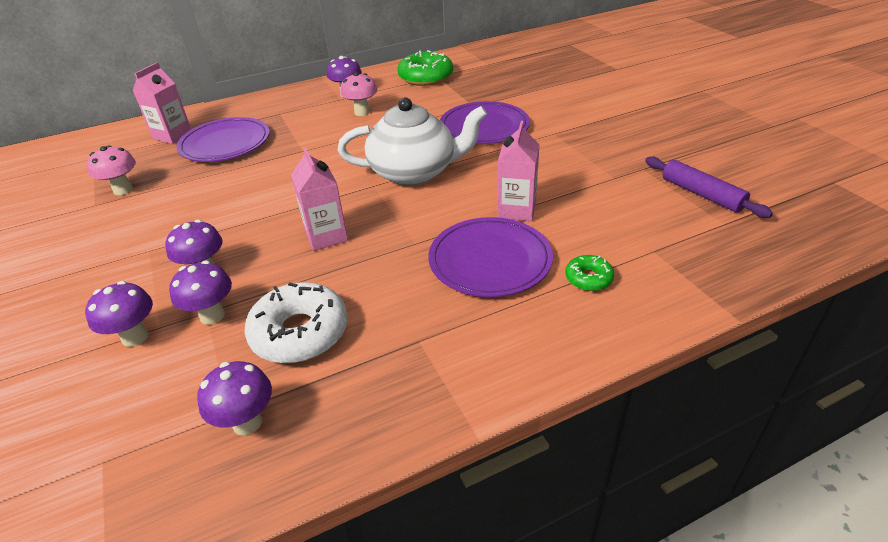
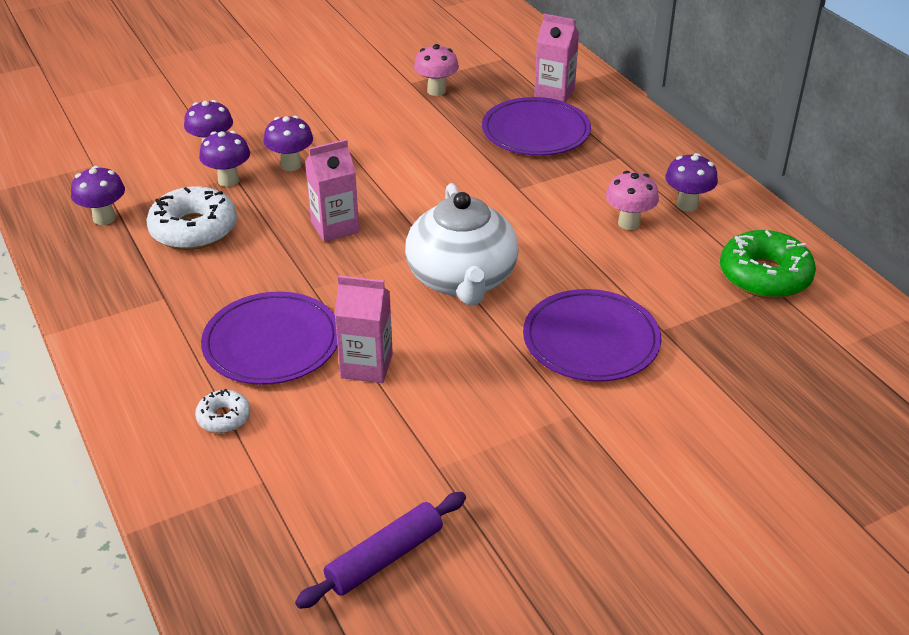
camera: 85 degrees right, 0 degrees up
(588, 278) = (224, 417): green donut -> white donut

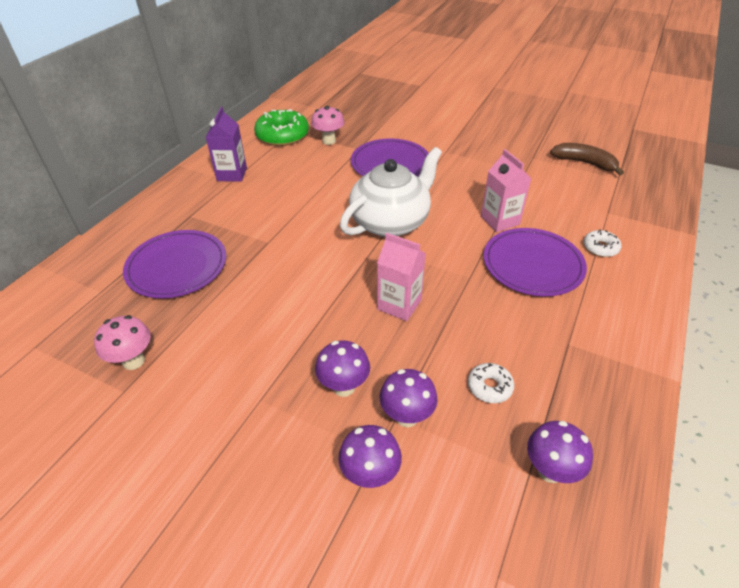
camera: 125 degrees left, 5 degrees up
(194, 229) = (489, 387): white donut -> white donut, size x0.51
(385, 558) = (584, 163): purple rolling pin -> brown banana
(554, 93) = (100, 283): pink carton -> none
(629, 223) = (271, 186): pink mushroom -> pink mushroom (329, 141)
(687, 205) = (232, 174): purple mushroom -> purple carton

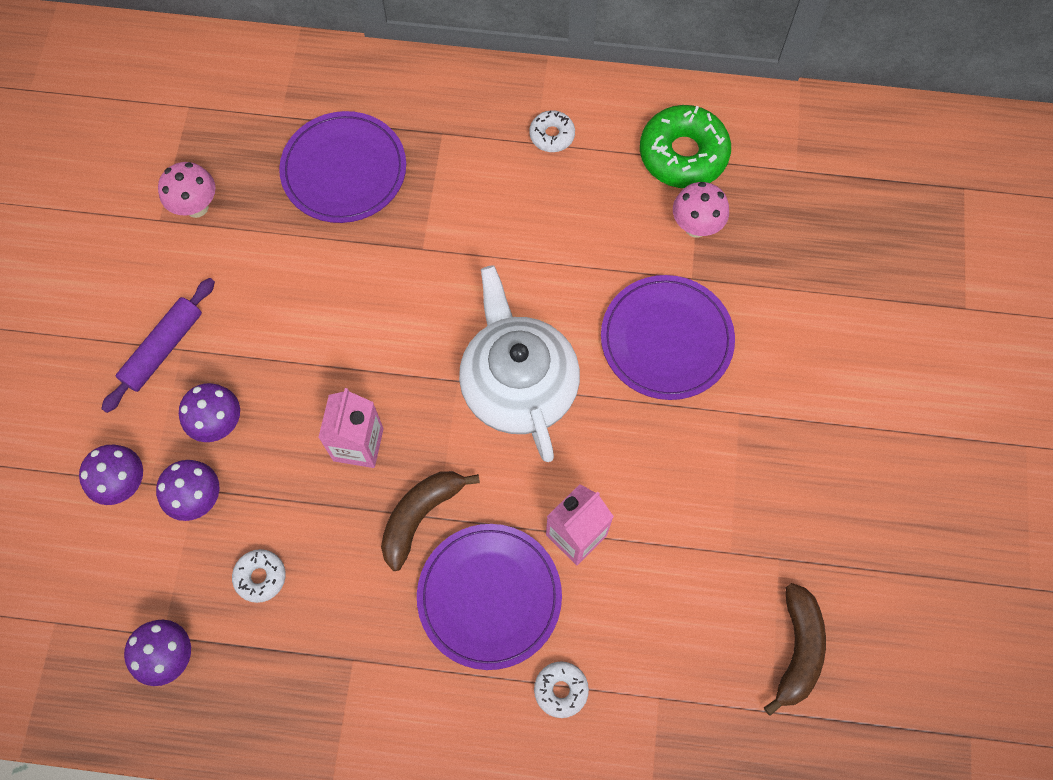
camera: 70 degrees right, 25 degrees up
(232, 174) = (552, 135): purple carton -> white donut
(251, 414) = (163, 349): none -> purple rolling pin
(390, 222) = (518, 385): white teapot -> white teapot turned 135 degrees counterclockwise
(466, 284) = (420, 516): none -> brown banana

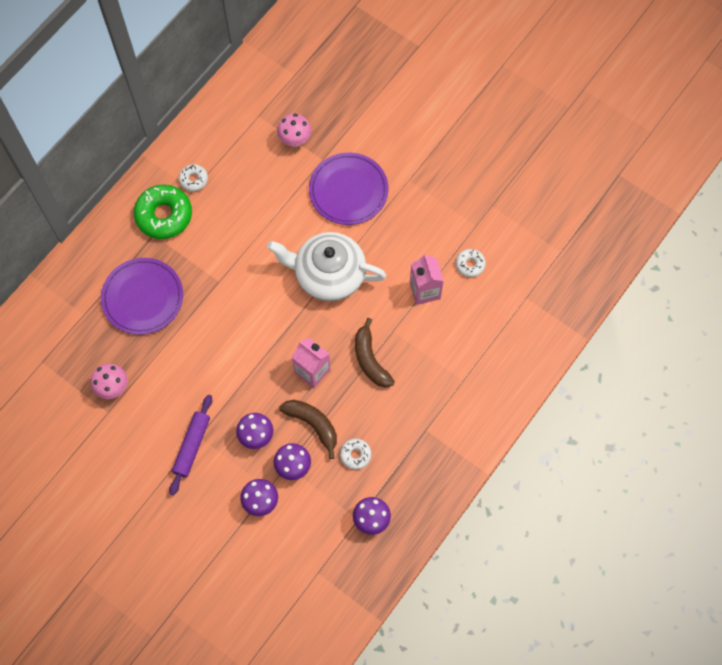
camera: 60 degrees left, 0 degrees up
(163, 349) = (192, 446): purple rolling pin -> purple rolling pin turned 45 degrees clockwise
(489, 596) = (432, 348): purple plate -> none
(561, 690) = (497, 339): white donut -> white donut (470, 264)
(683, 154) = (249, 122): green donut -> green donut (164, 215)
(797, 650) = (539, 223): brown banana -> brown banana (313, 424)

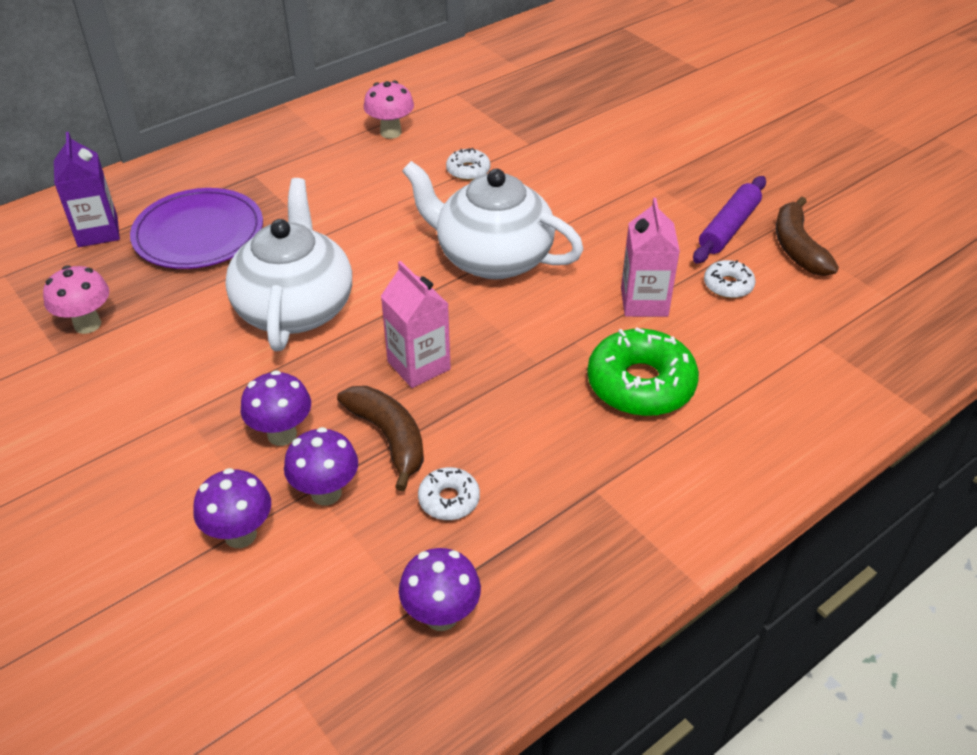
camera: 15 degrees right, 25 degrees down
(79, 312) = (98, 232): none -> purple carton
(164, 215) = (279, 159): green donut -> green donut (640, 384)
(192, 446) = (165, 425): purple rolling pin -> purple rolling pin (728, 228)
(193, 179) = (339, 134): white donut -> white donut (468, 170)
(227, 345) = (295, 308): none -> white teapot
(295, 140) = (497, 121): pink mushroom -> pink mushroom (390, 132)
(348, 190) = (556, 177): purple plate -> none
(370, 359) = (524, 370): brown banana -> brown banana (797, 248)

